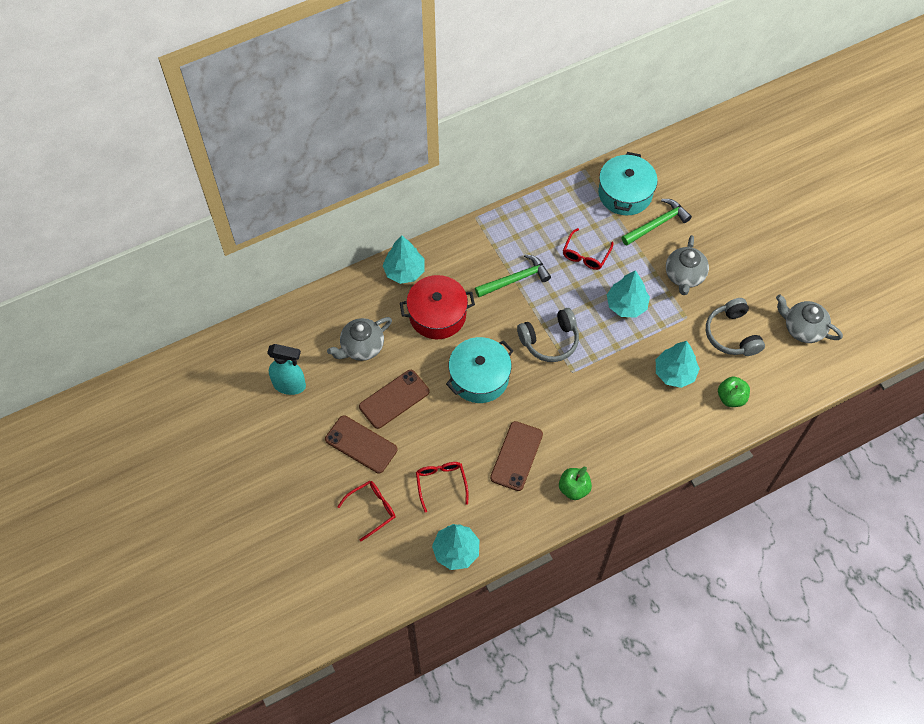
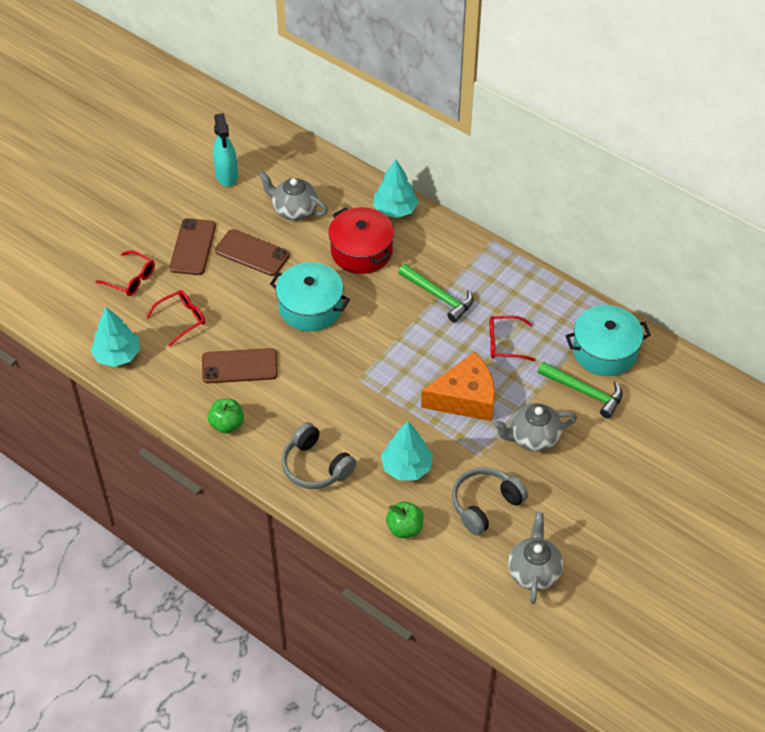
camera: 65 degrees right, 10 degrees down
(550, 340) = (384, 348): grey headphones -> grey headphones (315, 466)
(626, 305) = (465, 398): turquoise tree -> orange cheese

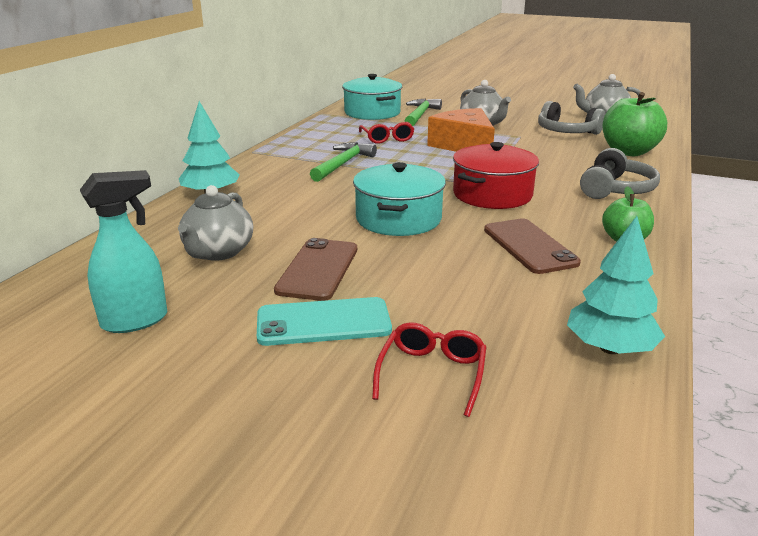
camera: 105 degrees left, 25 degrees down
(181, 319) = (485, 303): red glasses -> none
(193, 247) = (323, 322): brown phone -> turquoise phone
(361, 251) = (289, 203): red pot -> red pot (492, 194)
(404, 528) = (628, 152): green apple -> green apple, size x1.70
(406, 467) = (565, 157): turquoise tree -> none

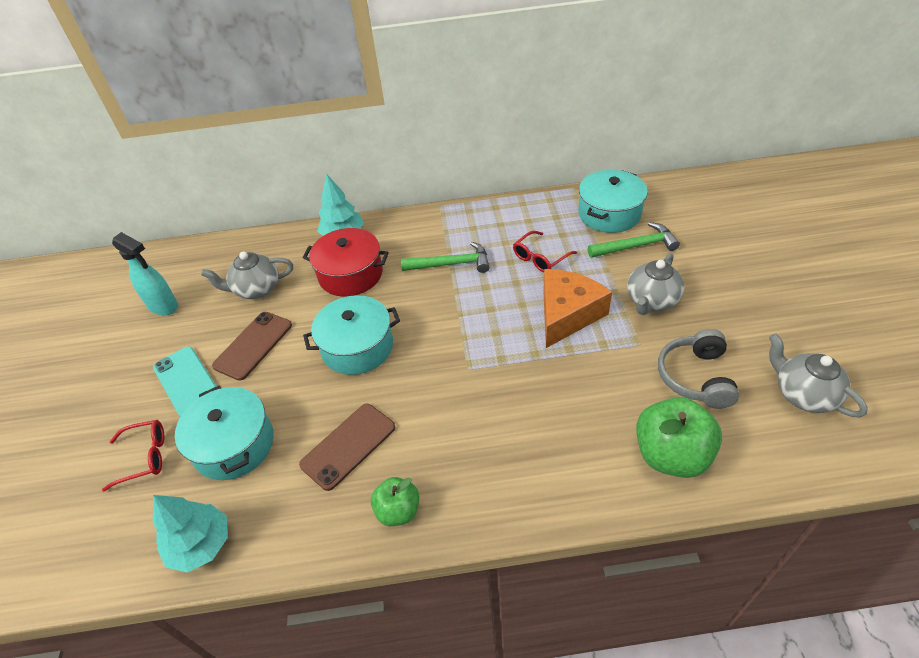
camera: 65 degrees right, 20 degrees up
(318, 269) = (253, 345): brown phone -> brown phone turned 45 degrees counterclockwise
(471, 305) = (234, 444): none -> turquoise pot
(492, 194) = (447, 383): red pot -> red pot (350, 274)
(615, 189) = (528, 473): grey headphones -> none

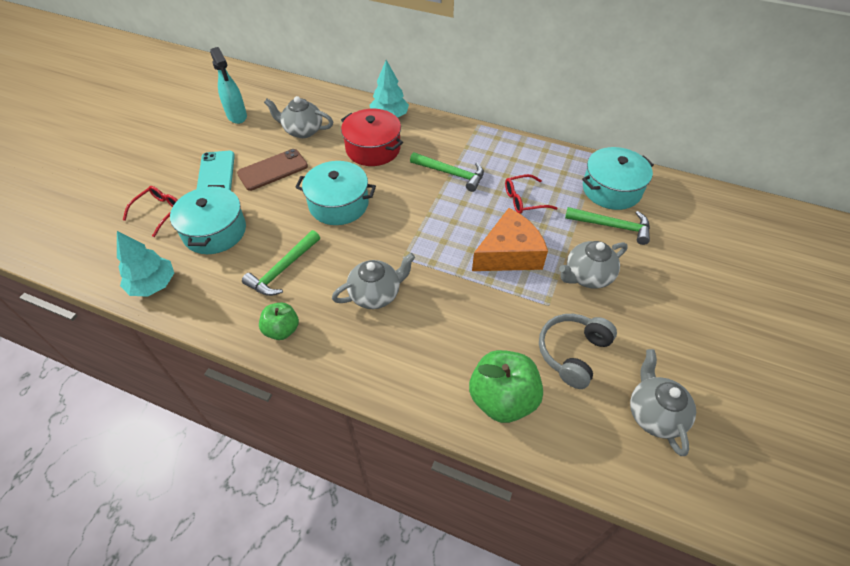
camera: 25 degrees right, 5 degrees up
(144, 457) = (159, 212): red glasses -> red glasses turned 75 degrees counterclockwise
(348, 446) = (283, 269): brown phone -> green hammer
(470, 419) = (376, 294): none -> grey teapot

